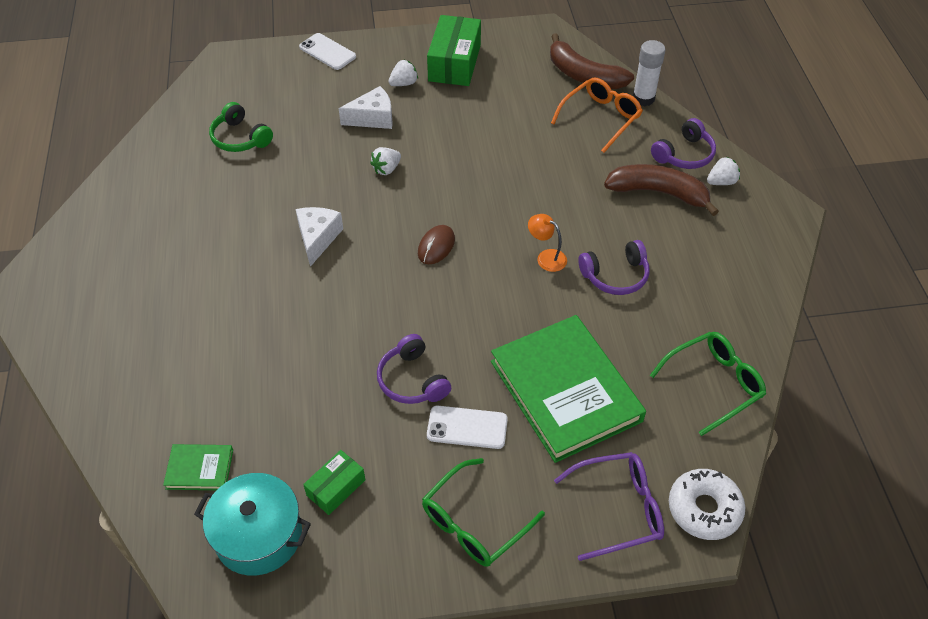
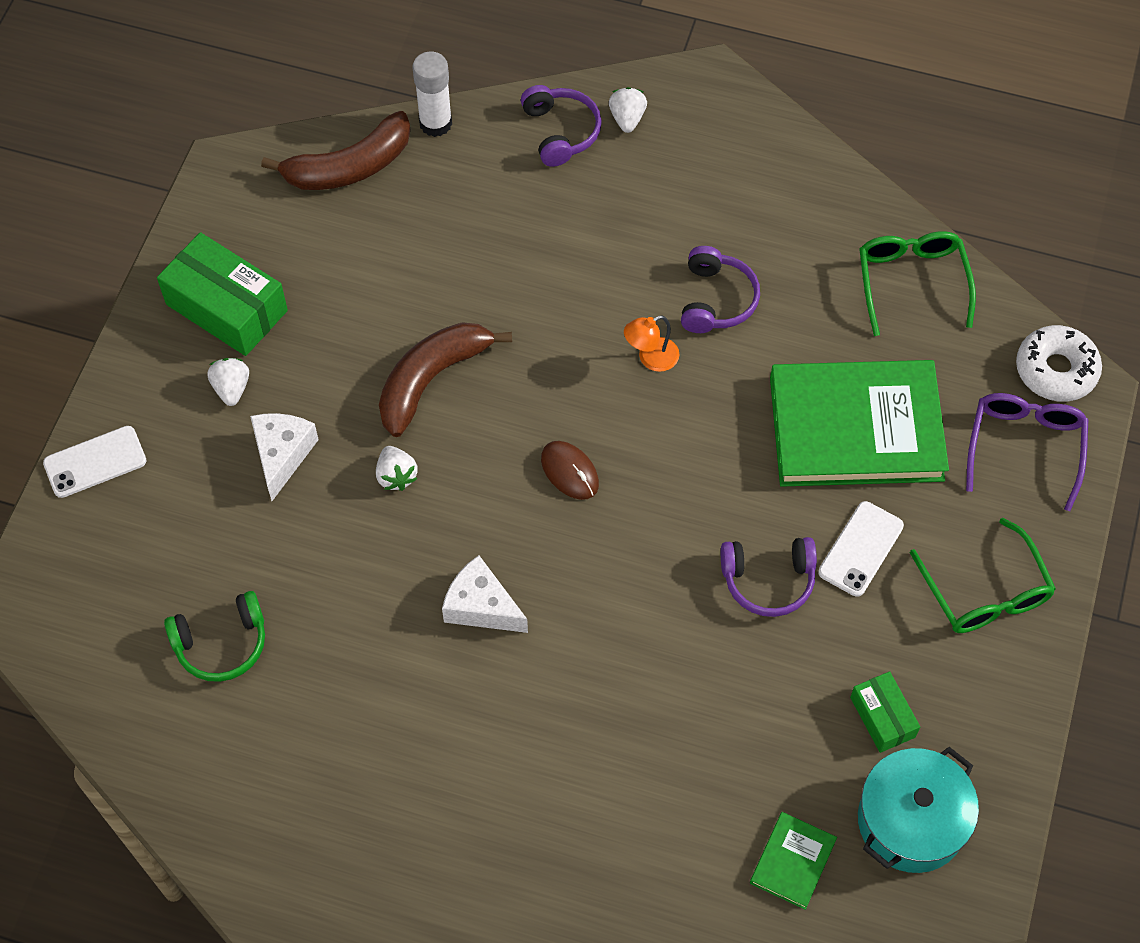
camera: 65 degrees left, 10 degrees up
(601, 118) = (444, 187): orange glasses -> none
(658, 193) = (609, 191): brown banana -> brown banana (431, 380)

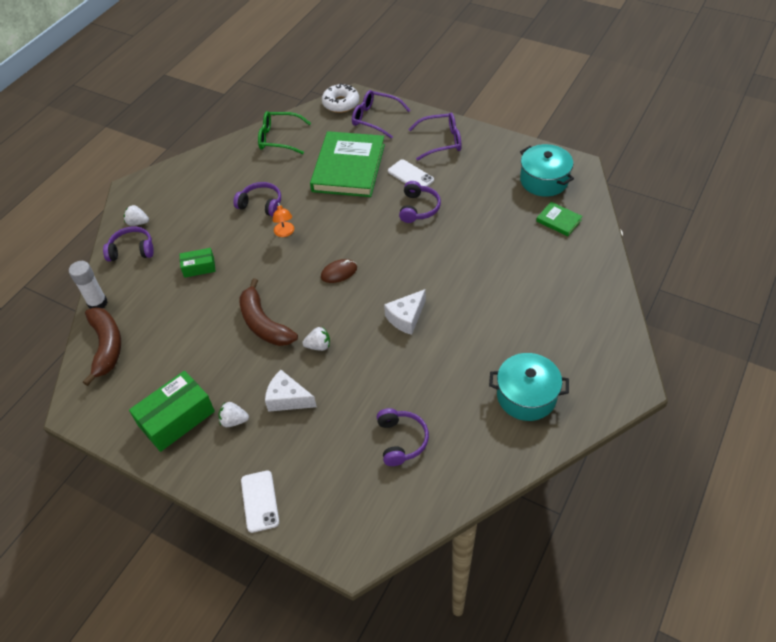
camera: 75 degrees left, 10 degrees down
(221, 644) = (401, 440): green headphones -> purple headphones
(335, 837) = (526, 396): none -> turquoise pot
(882, 717) = (494, 181): green box -> green box (199, 267)
(985, 592) = (441, 141): green glasses -> purple glasses

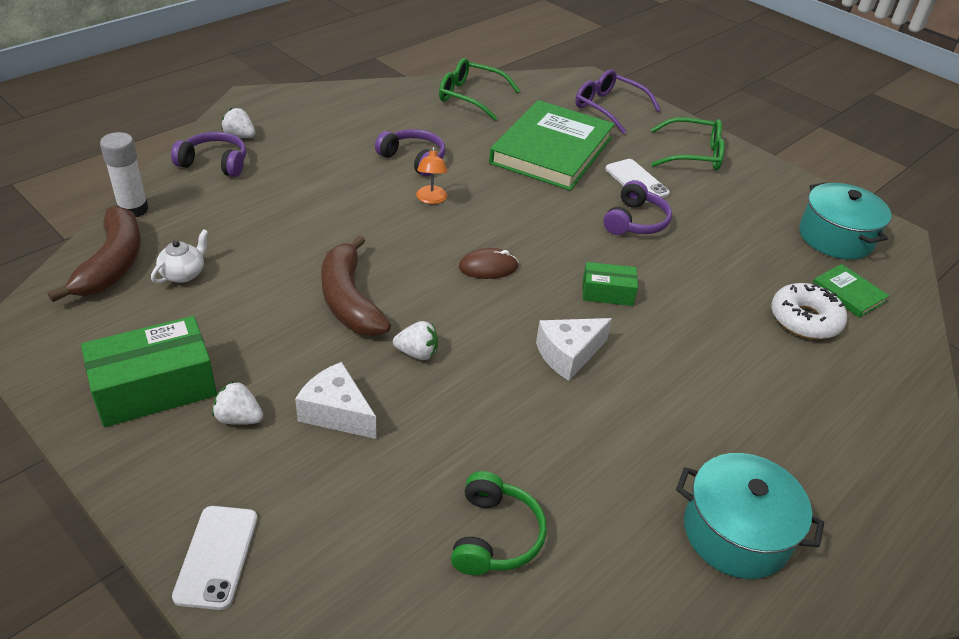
camera: 10 degrees right, 10 degrees down
(154, 339) = (183, 274): none -> white teapot
(199, 267) = (293, 206): green box -> green box (607, 293)
(341, 103) = (568, 82): white donut -> white donut (805, 319)
(401, 440) = (495, 536): purple headphones -> green headphones
(441, 141) = (693, 154): purple glasses -> green glasses

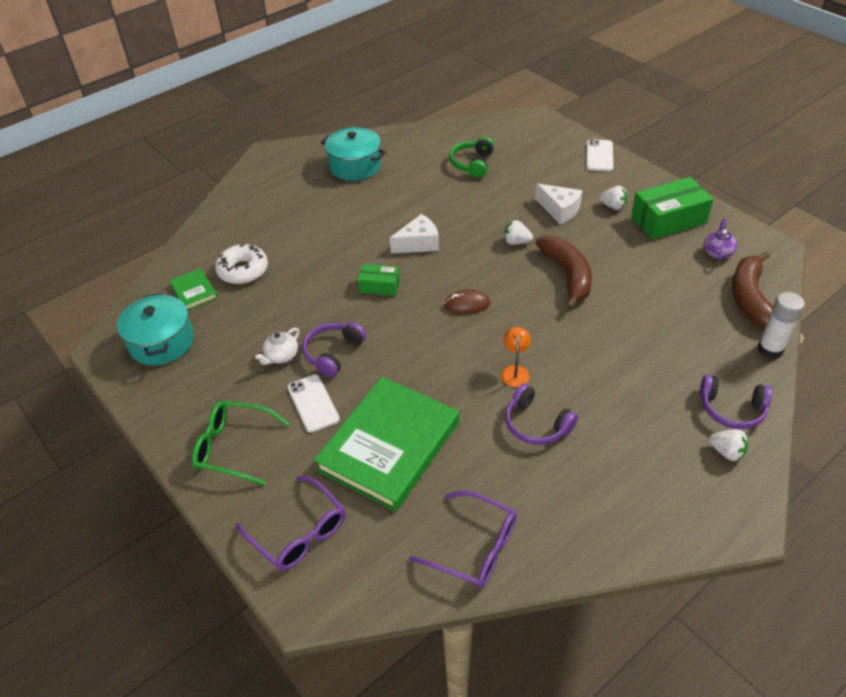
camera: 170 degrees left, 5 degrees up
(111, 328) = (717, 252): none -> purple teapot
(183, 274) = (693, 292): white teapot -> white teapot (281, 356)
(470, 96) = (475, 547): green glasses -> purple glasses

